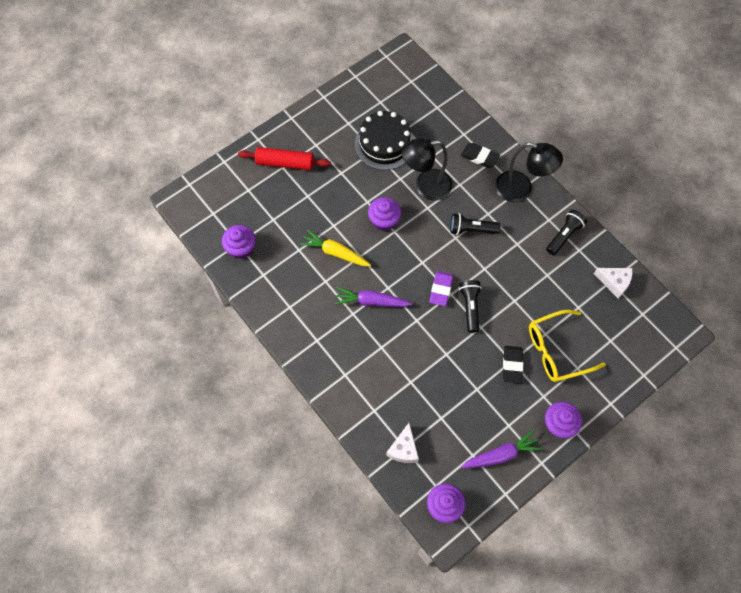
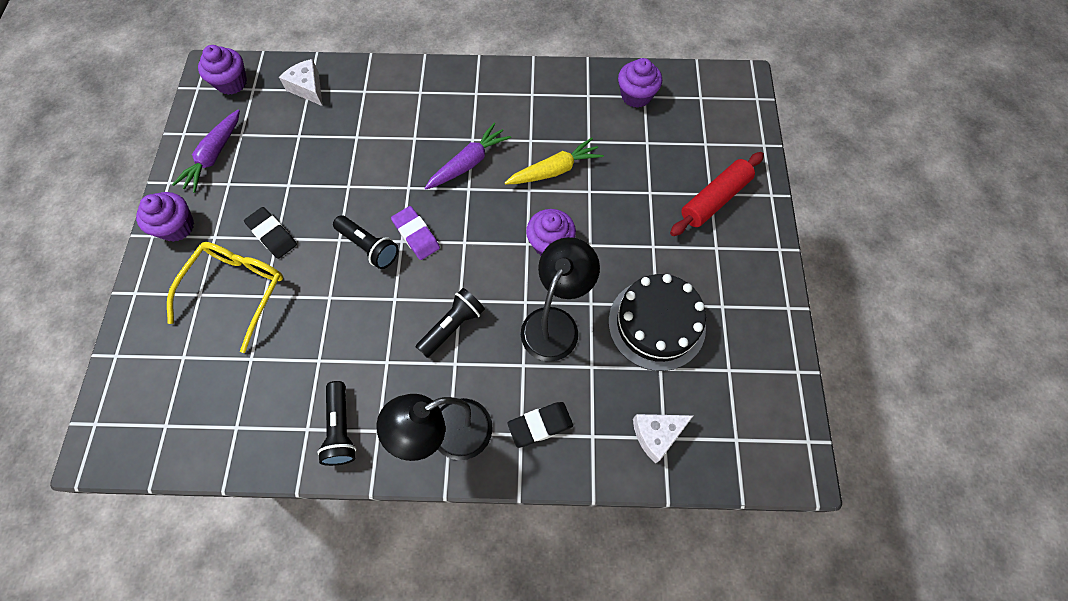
camera: 130 degrees right, 0 degrees up
(614, 282) = (230, 431): white cheese -> white cheese (656, 434)

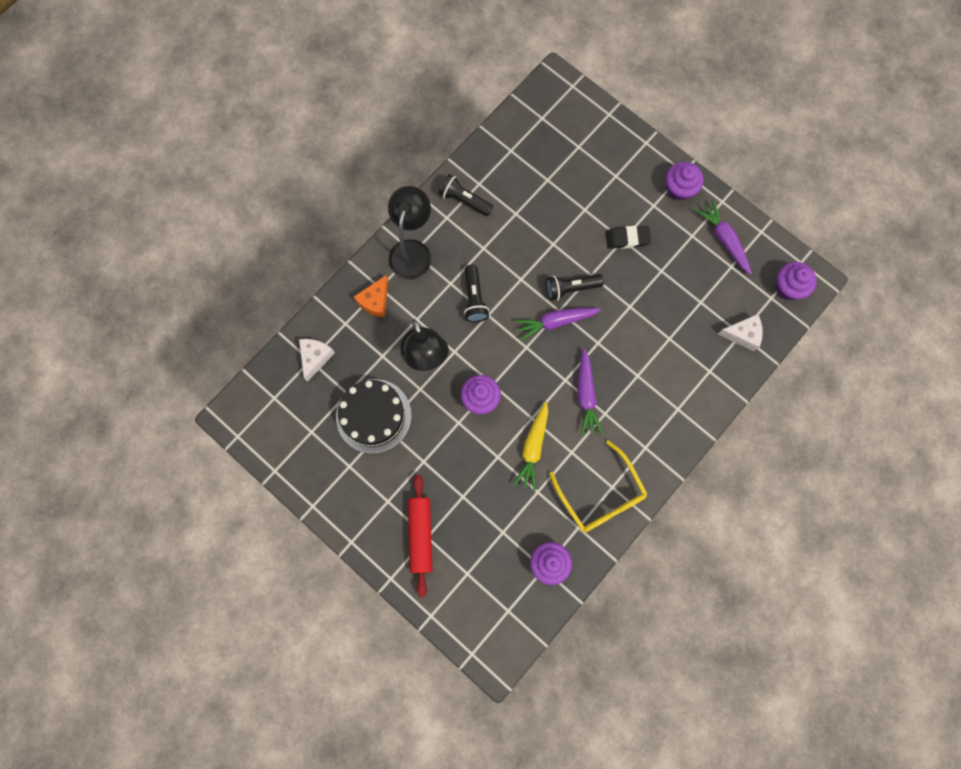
camera: 130 degrees right, 10 degrees up
(236, 291) = (601, 196): yellow glasses -> yellow glasses (601, 495)
(416, 235) = (556, 322): purple eraser -> purple carrot
(540, 425) = (375, 301): black eraser -> orange cheese

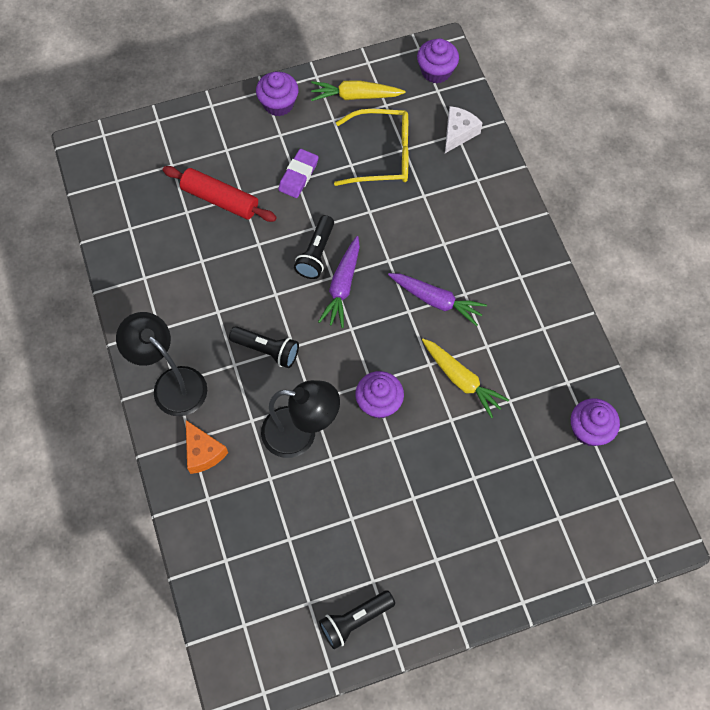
camera: 60 degrees left, 10 degrees down
(315, 357) = (226, 552): white cheese -> none
(373, 416) = (332, 523): black cake -> none
(420, 535) = (492, 544): red rolling pin -> red rolling pin (220, 200)
(464, 200) = (152, 301): black flashlight -> black flashlight (355, 620)
(601, 495) = (546, 343): yellow glasses -> yellow glasses (382, 155)
(627, 238) = (298, 175): black eraser -> purple eraser
(724, 240) = (355, 96): purple carrot -> yellow carrot

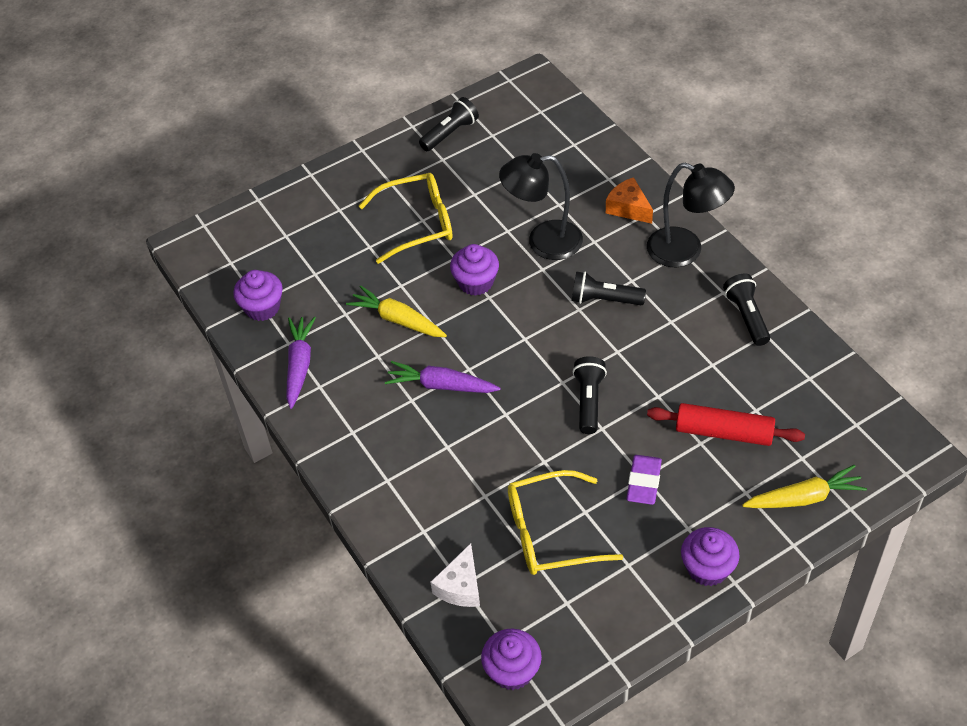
camera: 170 degrees right, 15 degrees down
(151, 298) = (746, 316): none -> black flashlight
(342, 286) = (548, 375): purple carrot -> purple carrot (299, 365)
(355, 96) = (611, 605): yellow carrot -> yellow carrot (804, 497)
(419, 494) = (417, 223): none -> yellow glasses

